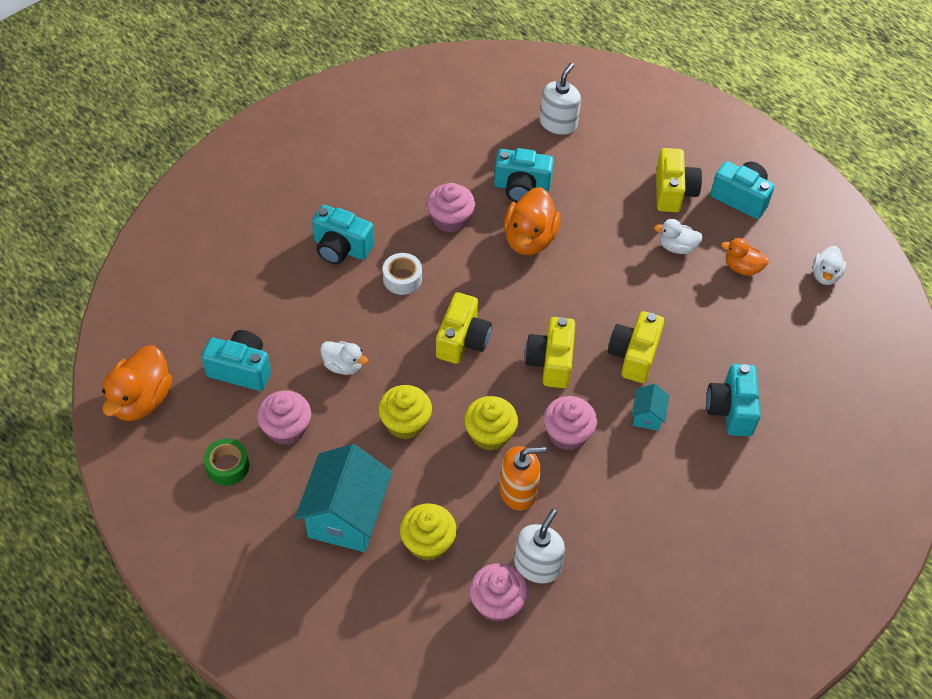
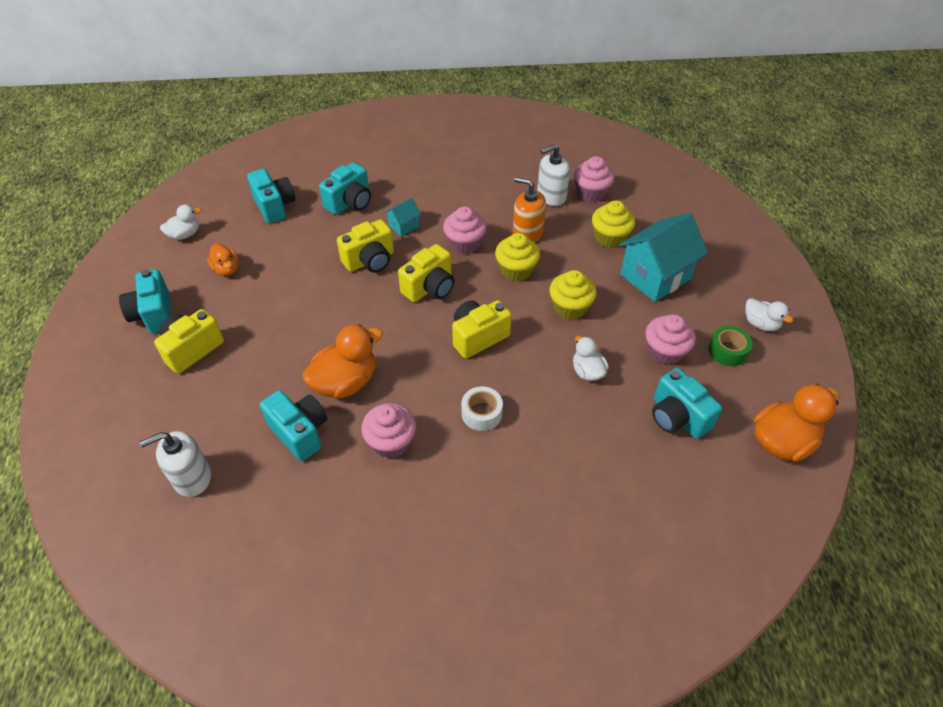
camera: 140 degrees left, 5 degrees down
(341, 248) = (512, 476): turquoise camera -> turquoise camera (274, 206)
(677, 247) = (248, 308): white duck -> white duck (760, 324)

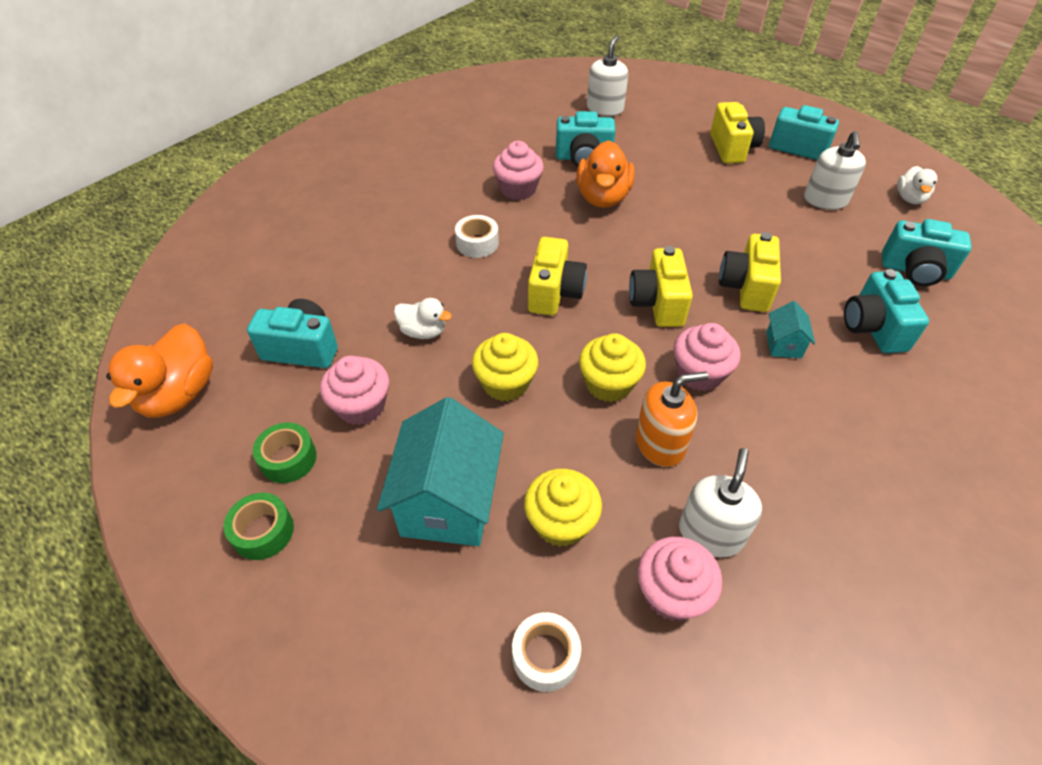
camera: 135 degrees right, 0 degrees up
(227, 269) = (825, 200): orange duck -> white soap dispenser
(661, 208) = (545, 656): none -> white tape
(760, 324) = (263, 532): white duck -> green tape

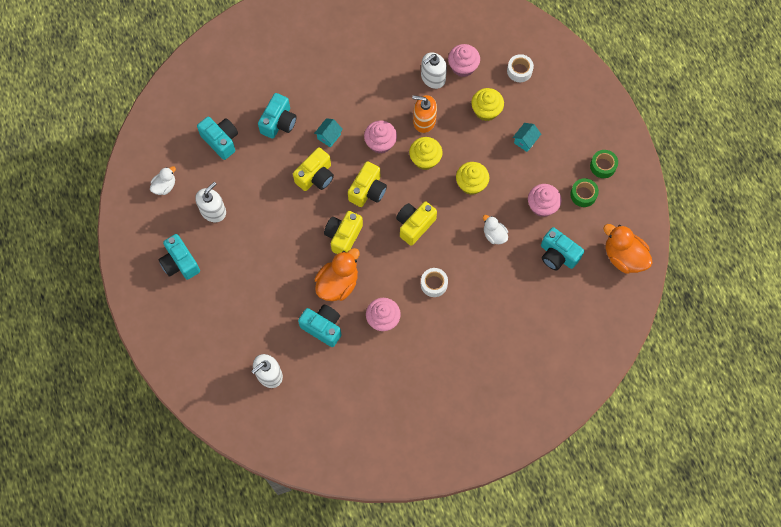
camera: 150 degrees left, 20 degrees up
(179, 394) = (623, 257): orange duck -> orange duck turned 90 degrees counterclockwise
(448, 502) = (525, 141): turquoise house -> turquoise house, size x0.46
(732, 148) = (222, 285): yellow camera -> yellow camera (343, 236)

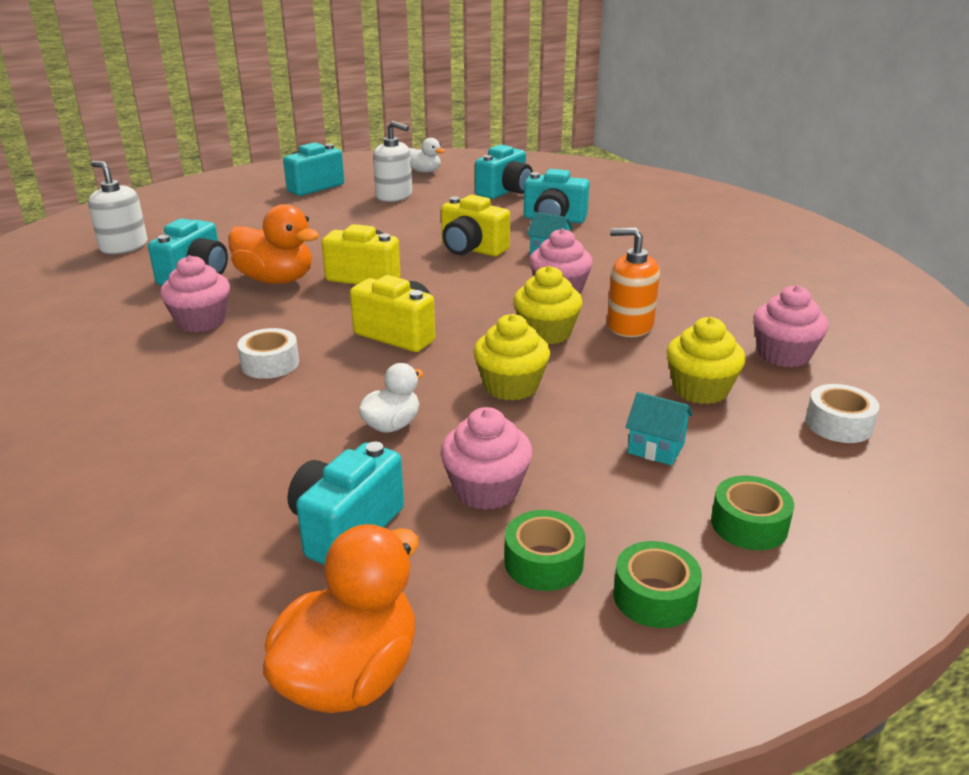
camera: 80 degrees right, 40 degrees down
(368, 191) = (459, 288): yellow camera -> none
(424, 121) = (629, 325): orange soap dispenser -> orange soap dispenser turned 75 degrees counterclockwise
(433, 78) = (730, 326): white soap dispenser -> none
(573, 126) = (749, 524): none -> green tape

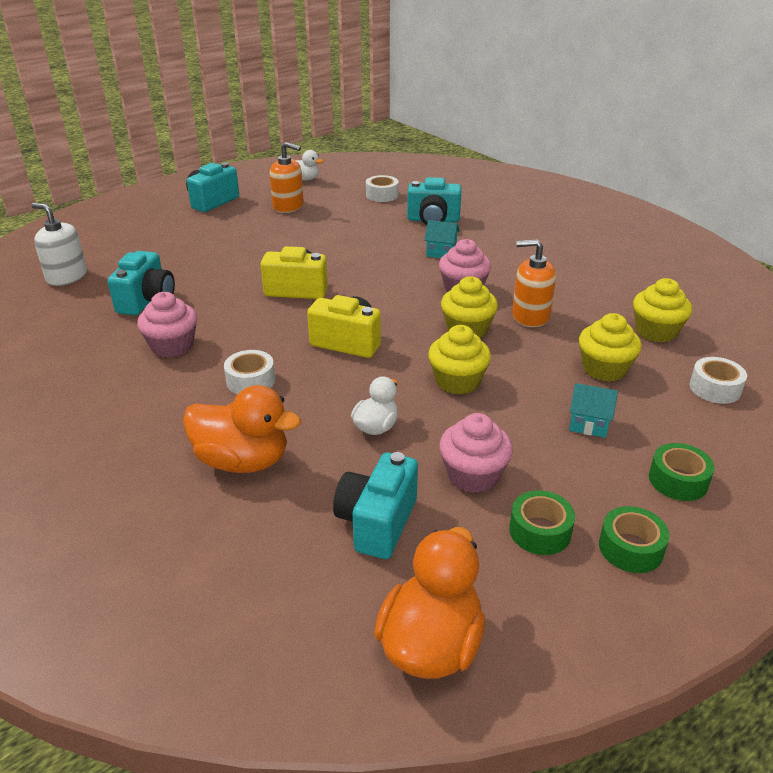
camera: 10 degrees left, 5 degrees up
(276, 280) = (220, 299): orange duck -> orange duck (242, 461)
(394, 196) = (288, 206): white soap dispenser -> orange soap dispenser
(471, 249) = (376, 255): yellow camera -> none
(505, 192) = (382, 195): turquoise camera -> white tape
(783, 354) = (656, 331): pink cupcake -> yellow cupcake

